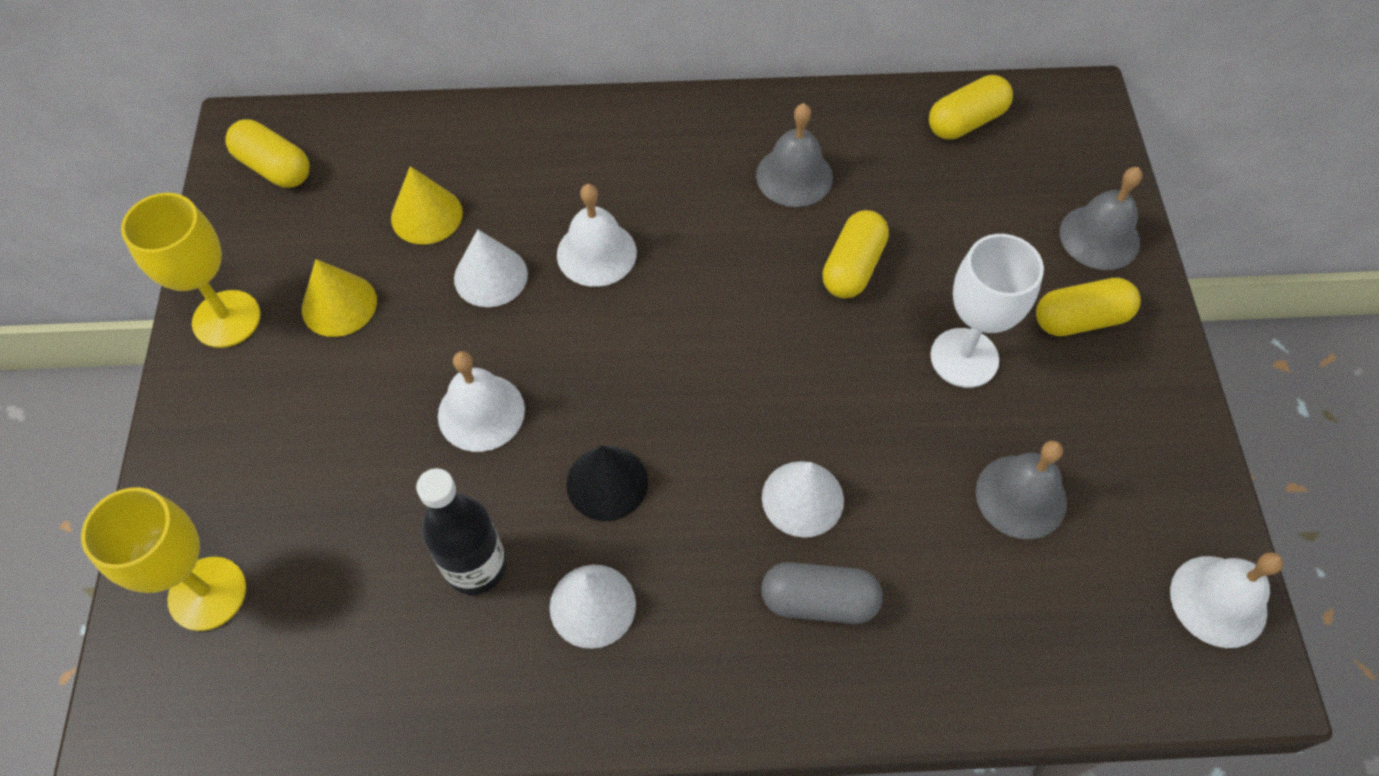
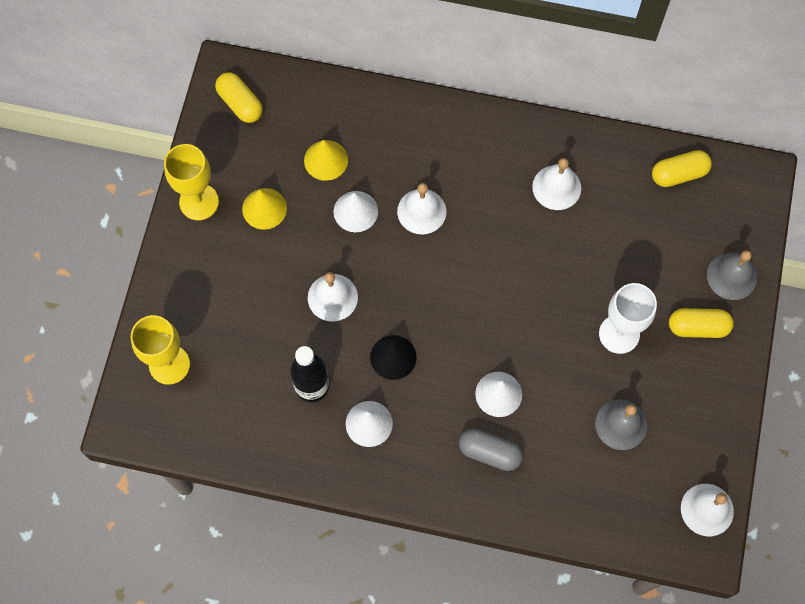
camera: 15 degrees right, 10 degrees up
(794, 176) = (556, 187): grey bell -> white bell
(852, 267) = (573, 259): yellow capsule -> none

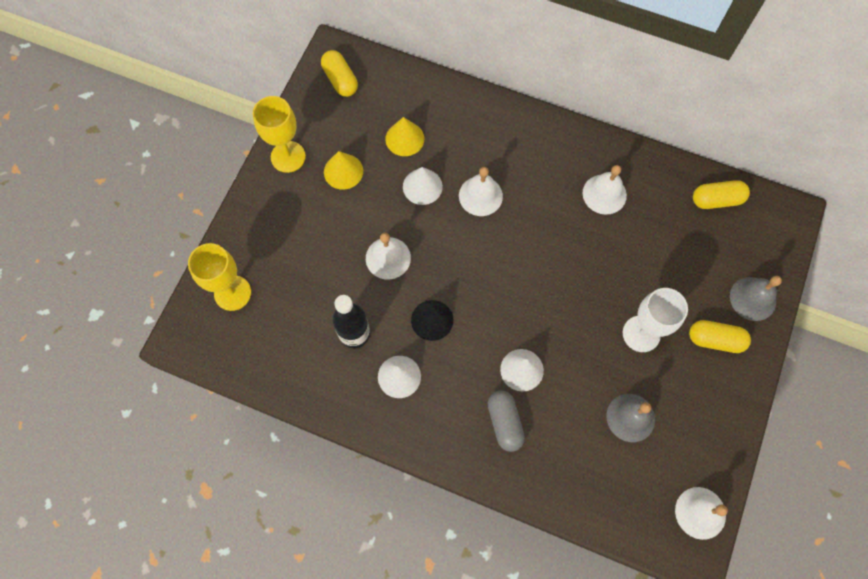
camera: 10 degrees right, 0 degrees up
(489, 453) = (504, 422): grey capsule -> grey capsule turned 45 degrees clockwise

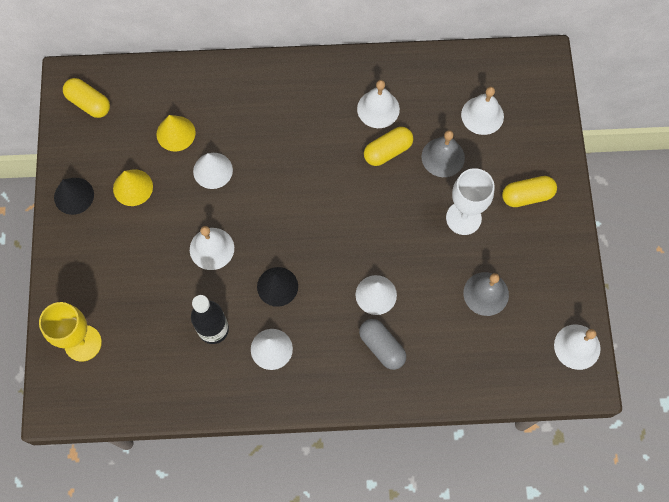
camera: 25 degrees left, 0 degrees up
(288, 157) = (74, 196): yellow goblet -> black cone
(480, 196) = (269, 156): white bell -> white bell (482, 115)
(716, 200) = (476, 73): yellow capsule -> yellow capsule (387, 151)
(753, 298) = (543, 147): grey bell -> grey bell (443, 157)

